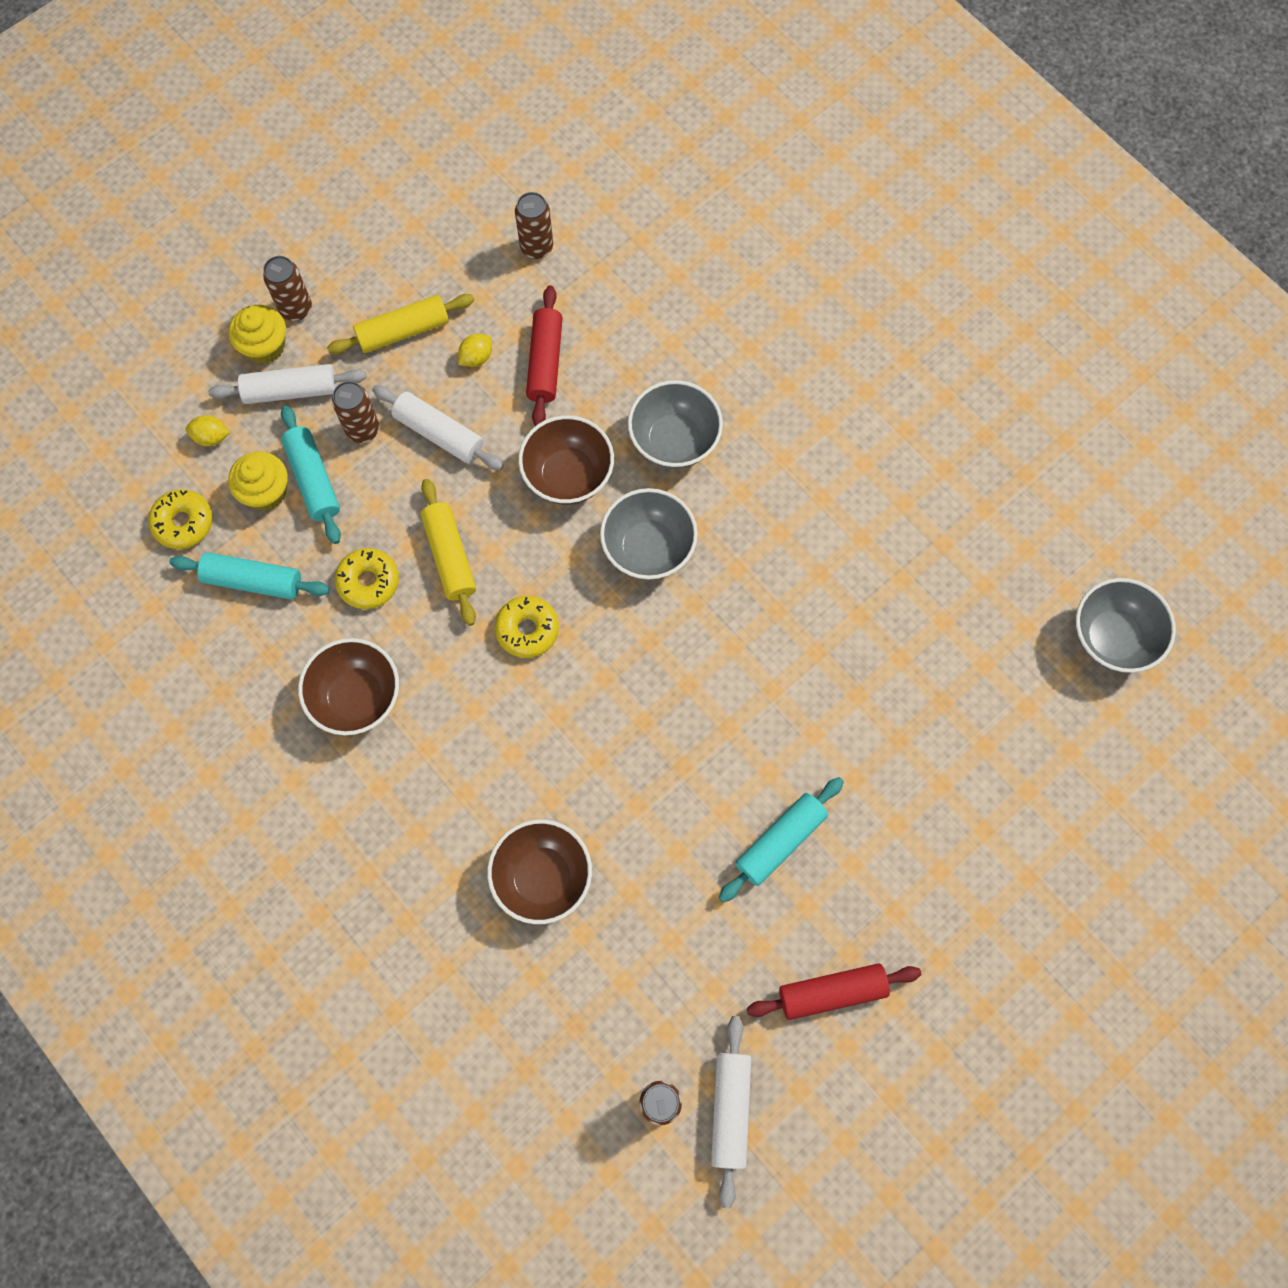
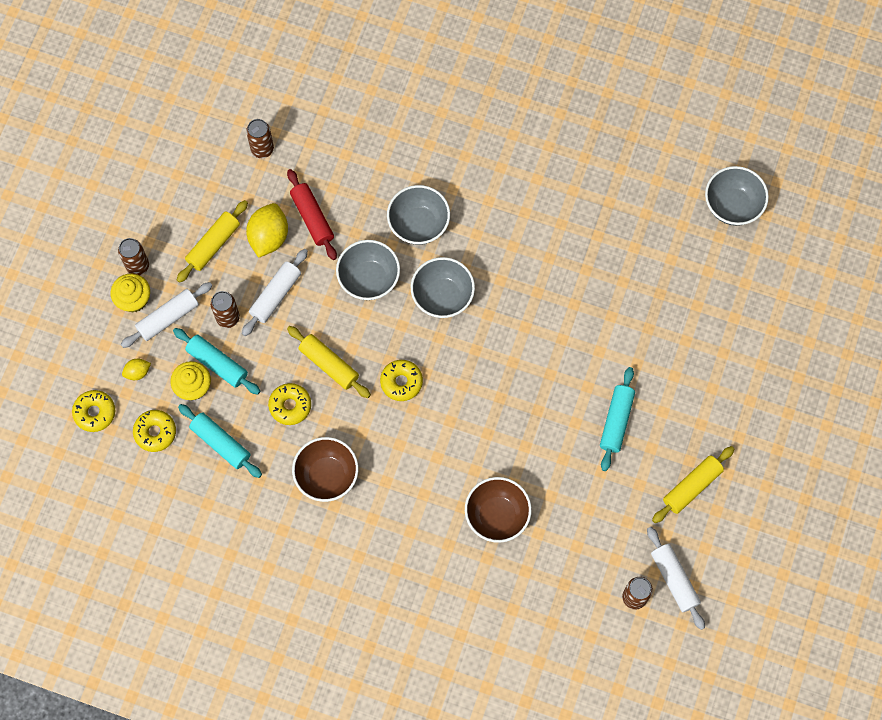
camera: 30 degrees left, 0 degrees up
(128, 458) = (95, 412): none -> yellow donut
(253, 581) = (220, 443): turquoise rolling pin -> turquoise rolling pin turned 60 degrees clockwise
(439, 434) = (276, 295): white rolling pin -> white rolling pin turned 60 degrees counterclockwise
(476, 357) = (269, 237): yellow lemon -> yellow lemon, size x1.96
(568, 476) = (369, 279): brown bowl -> grey bowl
(832, 992) = (692, 486): red rolling pin -> yellow rolling pin

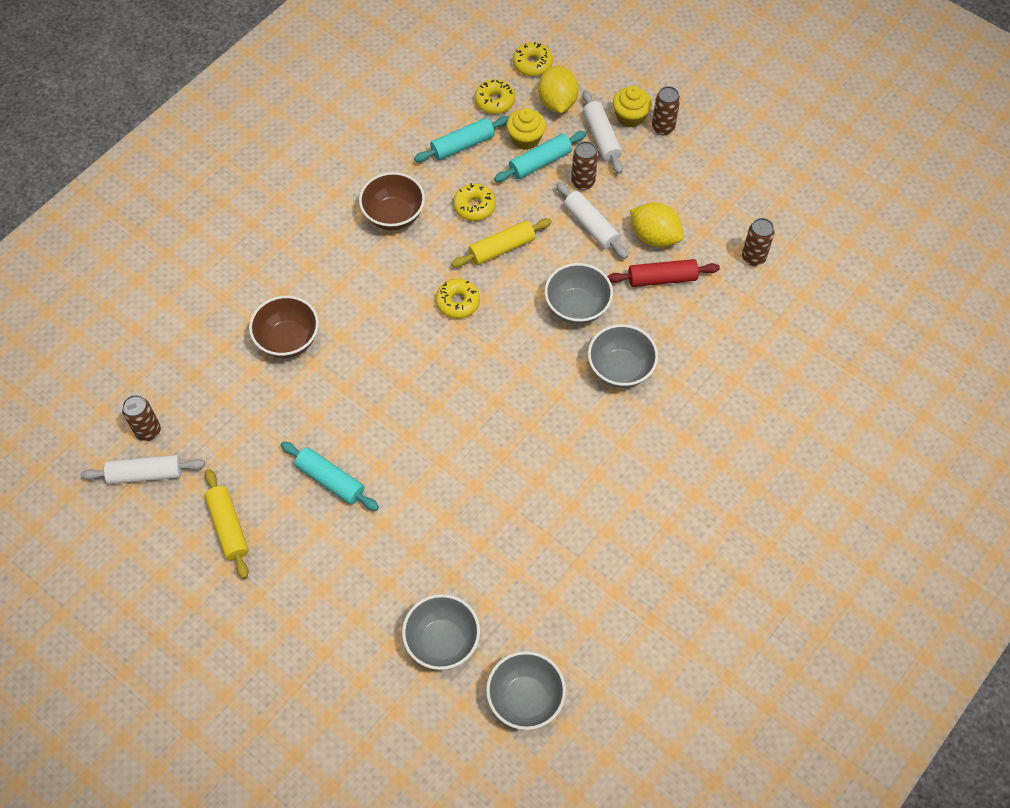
camera: 110 degrees right, 10 degrees down
(137, 372) = (557, 102): yellow lemon -> yellow lemon, size x1.96
(213, 244) = (663, 191): yellow rolling pin -> none
(442, 296) = (532, 366): grey bowl -> grey bowl (442, 641)

